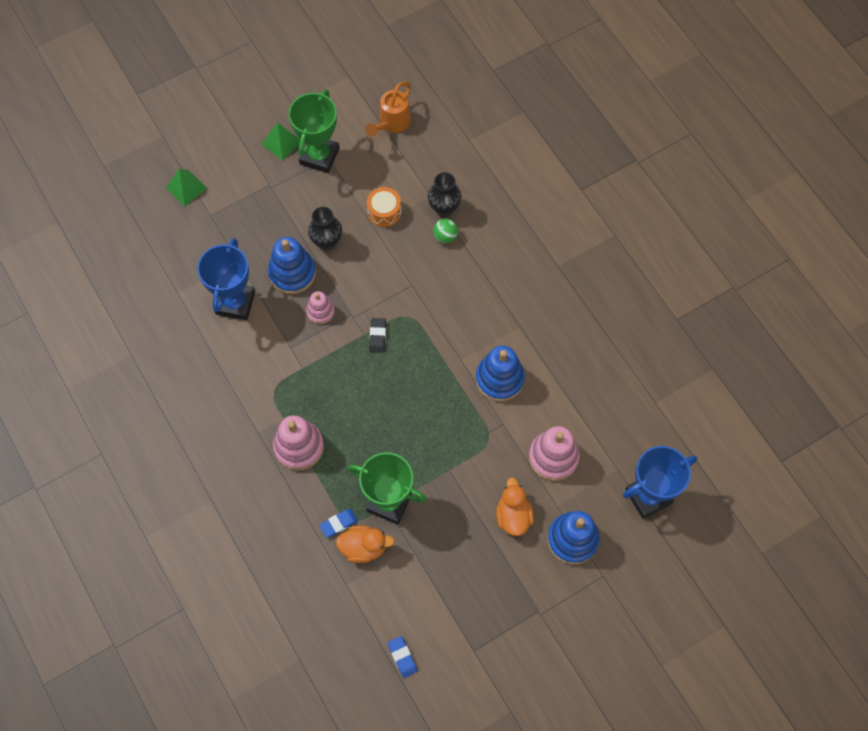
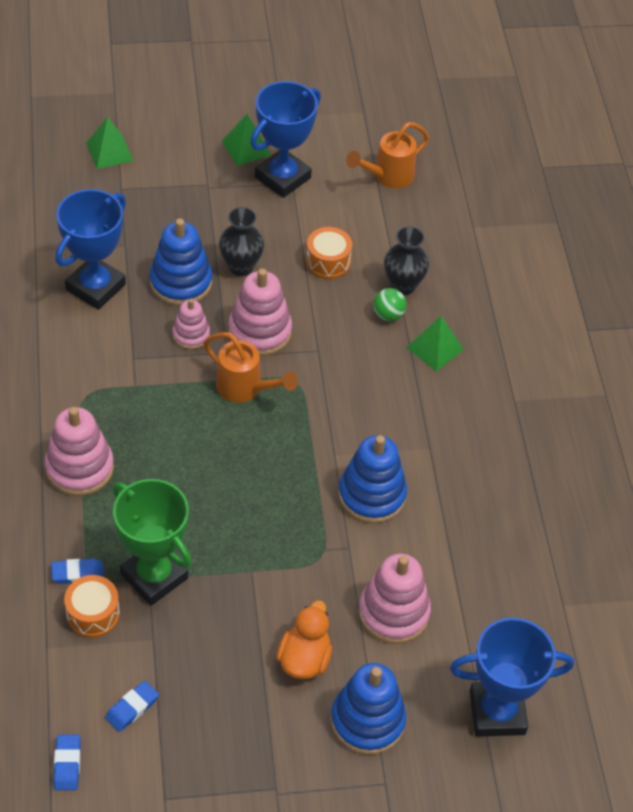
camera: 20 degrees right, 15 degrees down
(319, 156) = (282, 177): green trophy -> blue trophy
(363, 547) = (93, 614): orange duck -> orange drum
(365, 288) = (259, 331): none -> pink stacking toy
(377, 336) = (245, 388): black eraser -> orange watering can
(423, 600) = (132, 708): none -> blue eraser
(488, 248) = (435, 348): none -> green pyramid

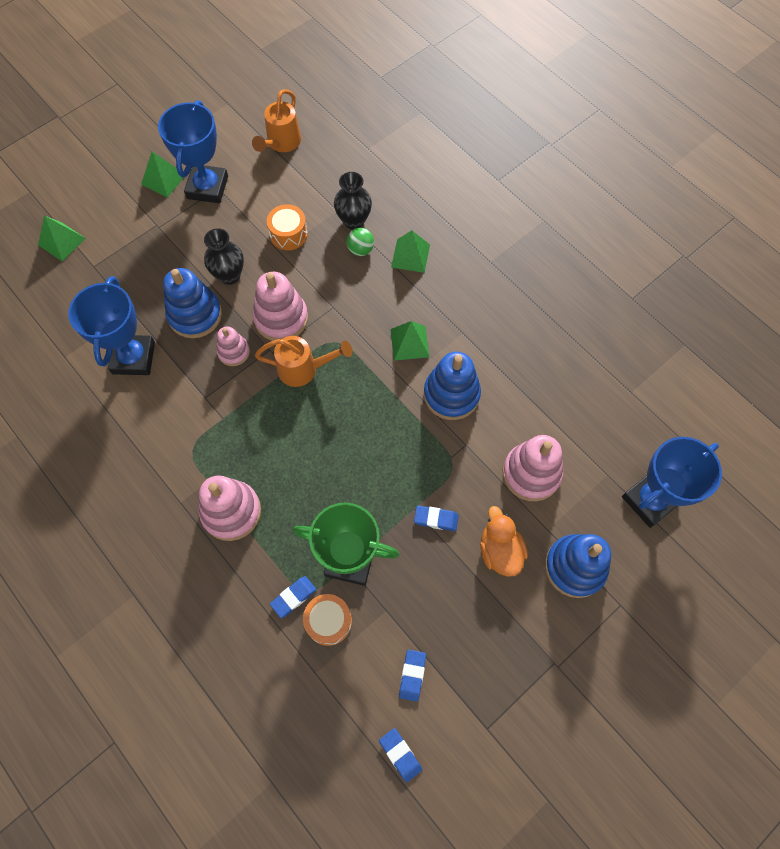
camera: 30 degrees left, 15 degrees up
(265, 593) = (436, 519): none -> blue eraser
(368, 425) = (409, 343): none -> green pyramid

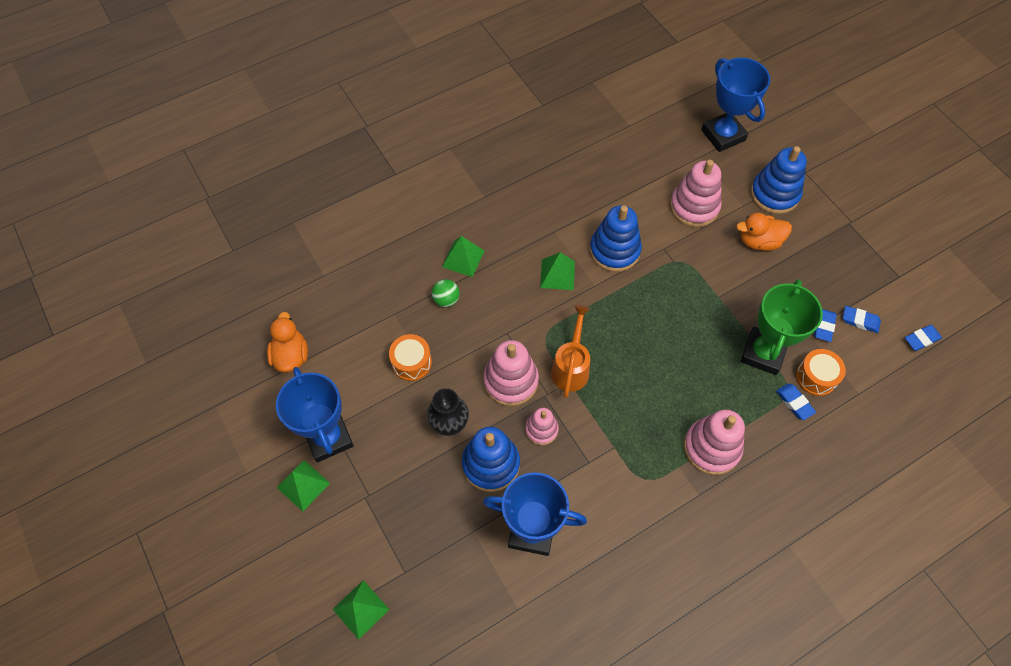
camera: 80 degrees left, 5 degrees down
(207, 187) = (328, 438): blue trophy -> blue trophy turned 45 degrees clockwise
(281, 143) = (291, 356): orange watering can -> orange duck
(354, 221) = (411, 301): black vase -> none
(436, 519) = (729, 282): blue eraser -> blue eraser (823, 326)

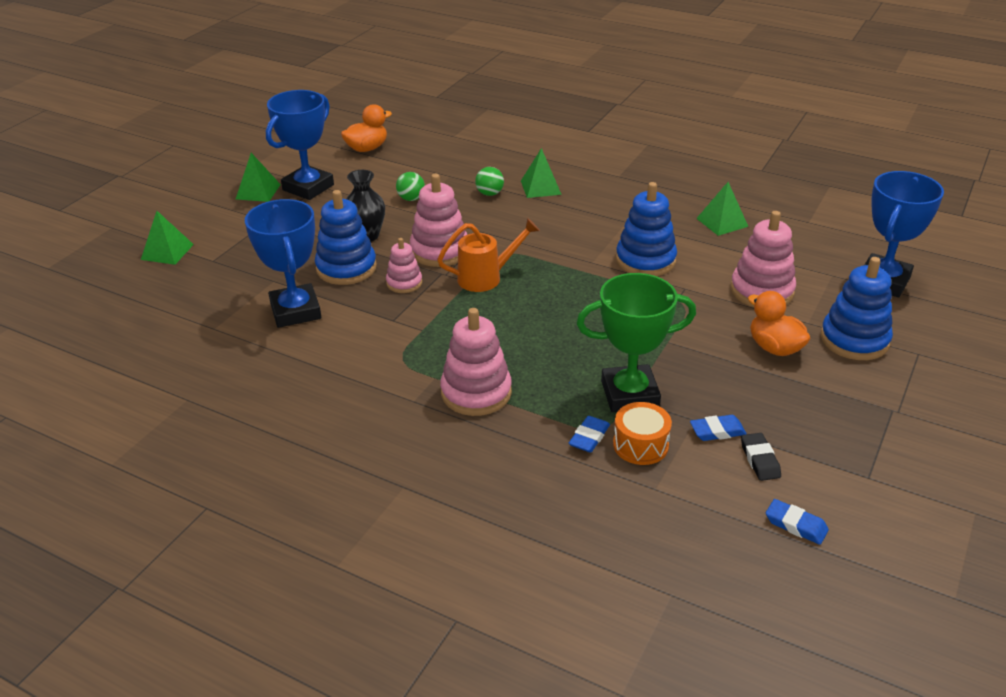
camera: 60 degrees right, 25 degrees down
(411, 362) = (411, 199): orange drum -> green ball
(557, 274) = (580, 238): green pyramid -> green pyramid (722, 222)
(860, 321) = (760, 460): blue eraser -> black eraser

